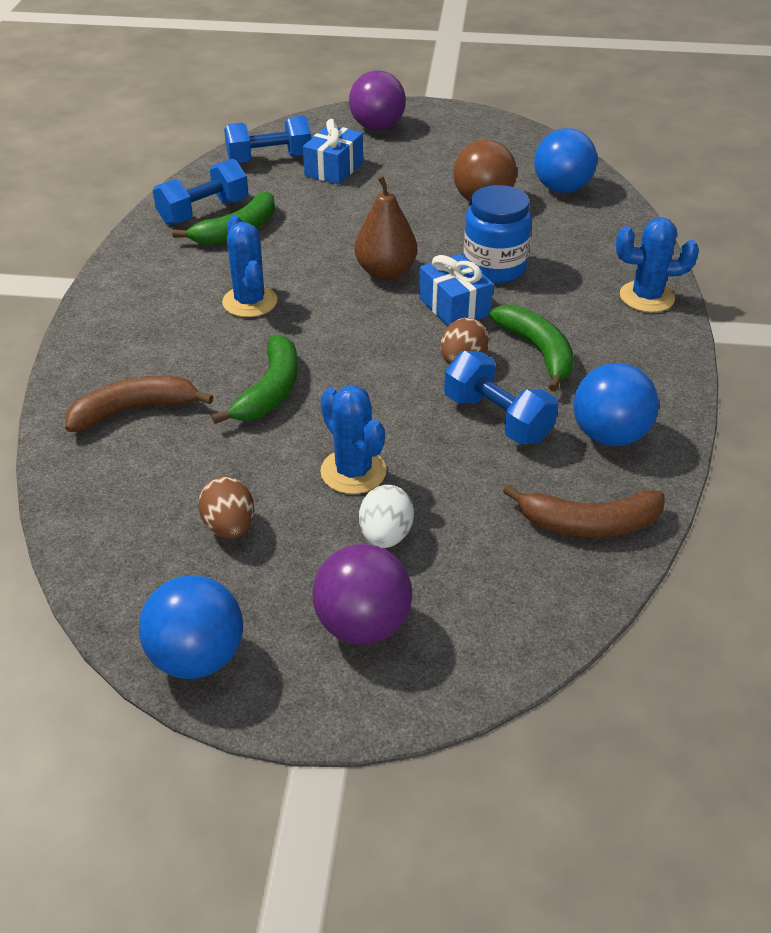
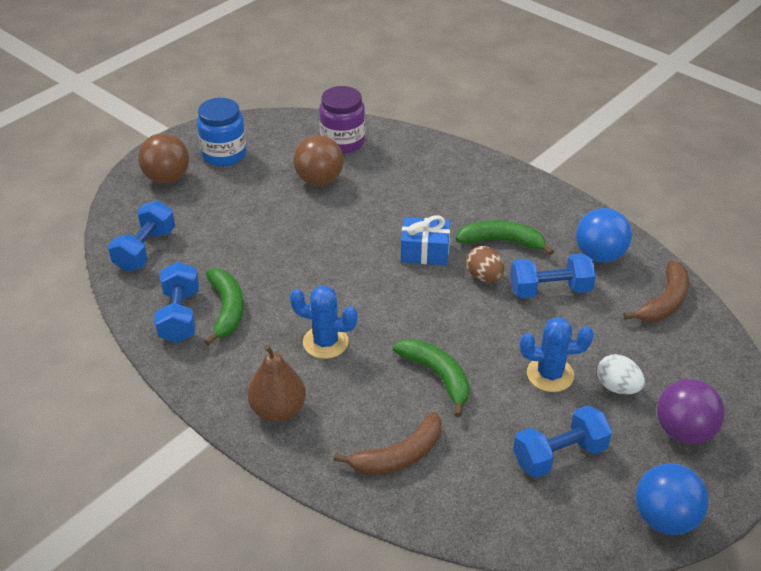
camera: 55 degrees left, 0 degrees up
(134, 410) = (399, 455): brown banana -> brown banana turned 135 degrees counterclockwise
(229, 527) = (559, 455): brown egg -> blue dumbbell
(334, 169) = (199, 225): blue gift -> none
(377, 127) = (167, 178): purple ball -> brown ball
(385, 272) = (356, 262): brown pear -> brown pear (278, 410)
(494, 267) = (400, 214): blue jar -> blue jar (224, 154)
(561, 188) = (342, 142): blue ball -> purple jar
(646, 297) = (489, 173): blue cactus -> none

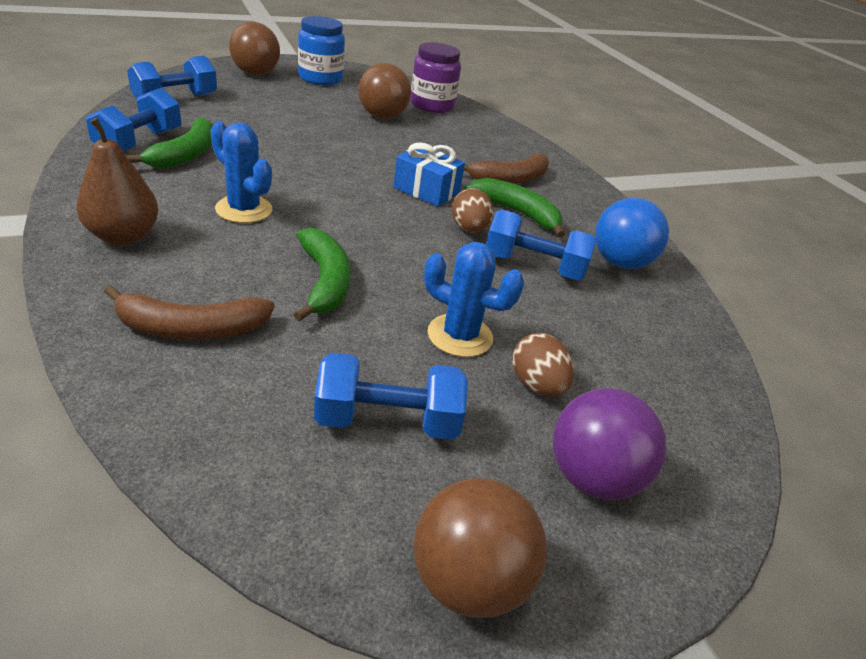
camera: 20 degrees right, 5 degrees down
(617, 387) = (536, 385): white egg -> brown egg
(664, 301) = (671, 331): brown banana -> brown banana (510, 179)
(664, 518) = (468, 580): blue ball -> brown ball

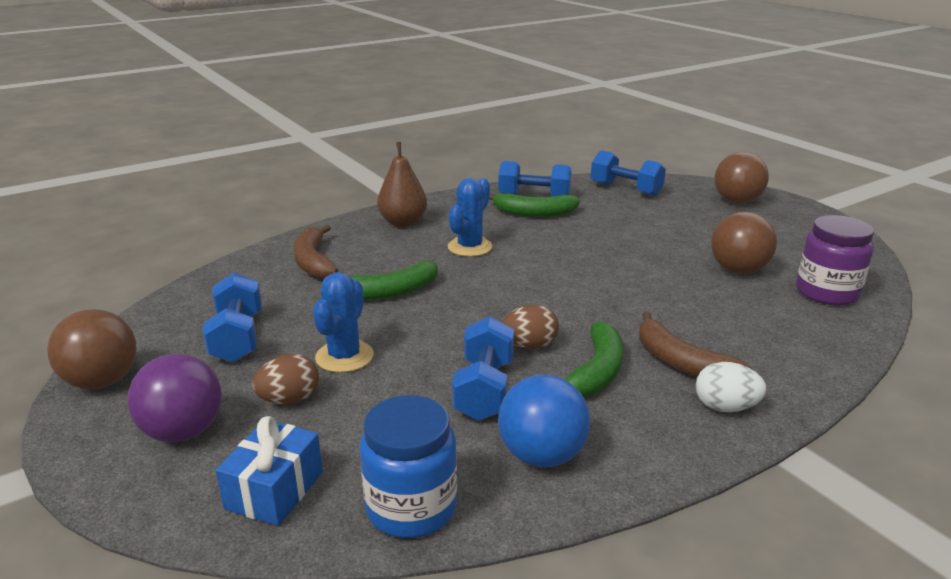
camera: 85 degrees right, 10 degrees down
(320, 78) = (784, 227): blue jar -> blue jar (411, 507)
(426, 190) = (589, 314): blue gift -> blue gift (274, 490)
(566, 183) = (725, 407): none -> white egg

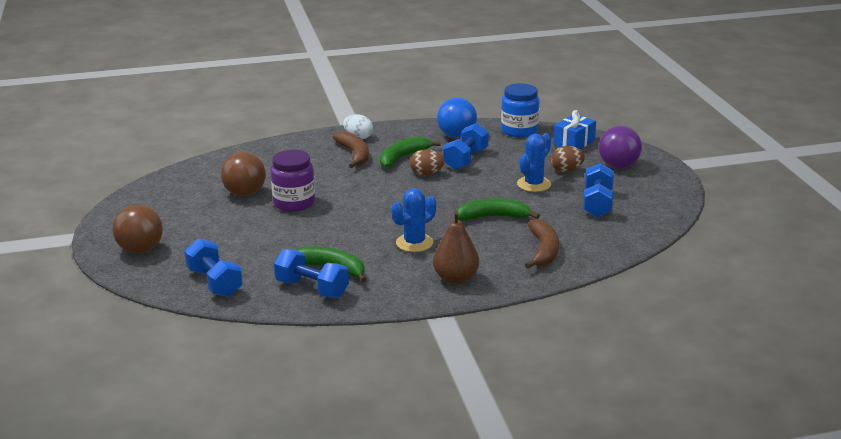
camera: 160 degrees left, 0 degrees up
(102, 381) = (670, 193): brown ball -> none
(827, 292) = (216, 172): purple jar -> purple jar (294, 203)

